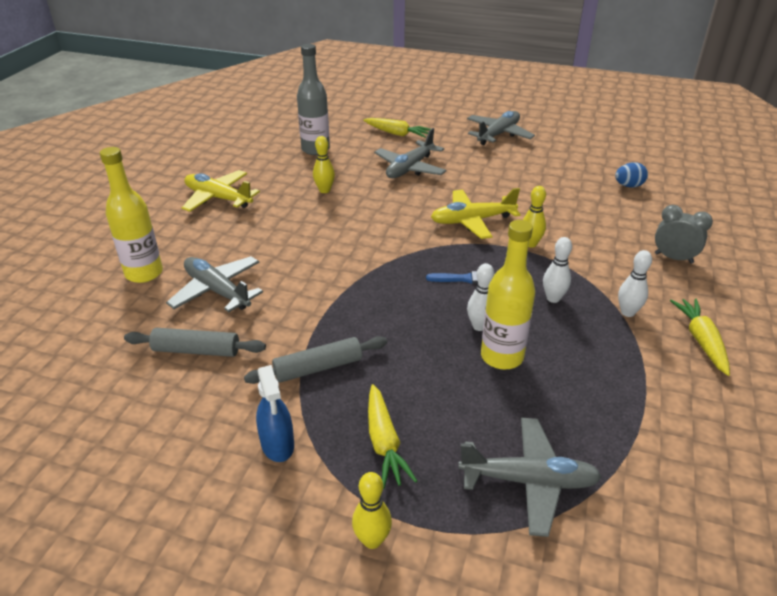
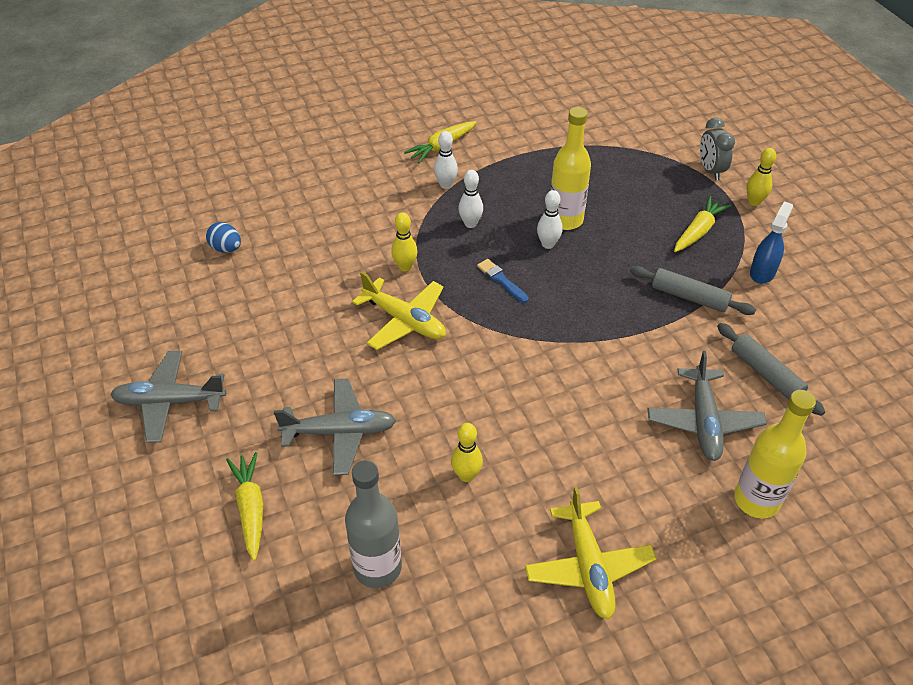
camera: 130 degrees left, 10 degrees up
(529, 481) = (647, 169): grey plane -> none
(673, 258) = (343, 185): grey clock -> grey clock (710, 170)

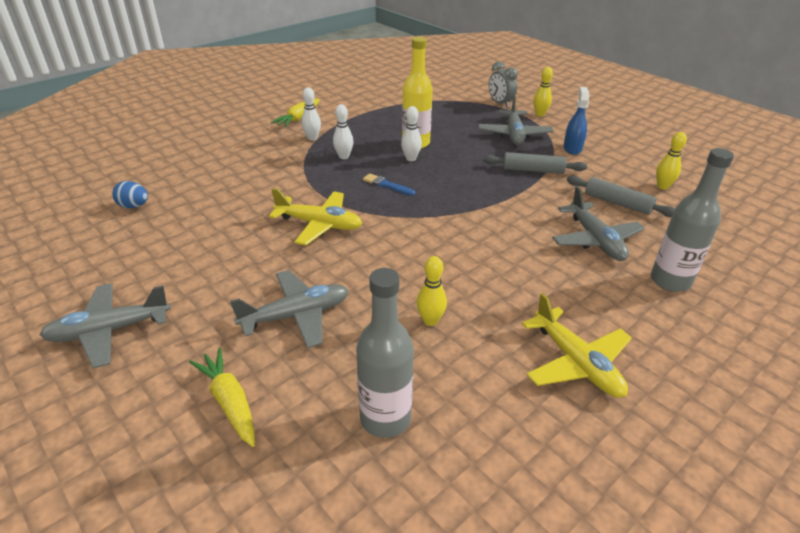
camera: 20 degrees left, 10 degrees down
(405, 267) = (303, 190): yellow bowling pin -> yellow bowling pin (662, 186)
(698, 231) = (514, 134): yellow carrot -> grey plane
(756, 500) = (670, 281): yellow bottle -> grey bottle

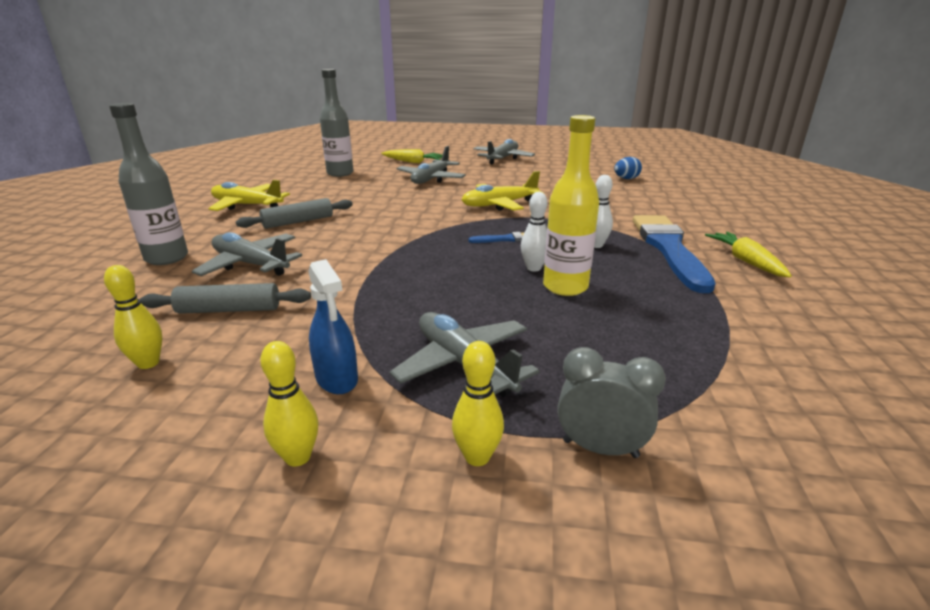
camera: 140 degrees right, 10 degrees down
(312, 138) = (669, 249): white bowling pin -> blue brush
(430, 320) = (354, 195): yellow bowling pin -> yellow bowling pin (298, 457)
(533, 170) = (373, 311): grey rolling pin -> grey rolling pin (298, 222)

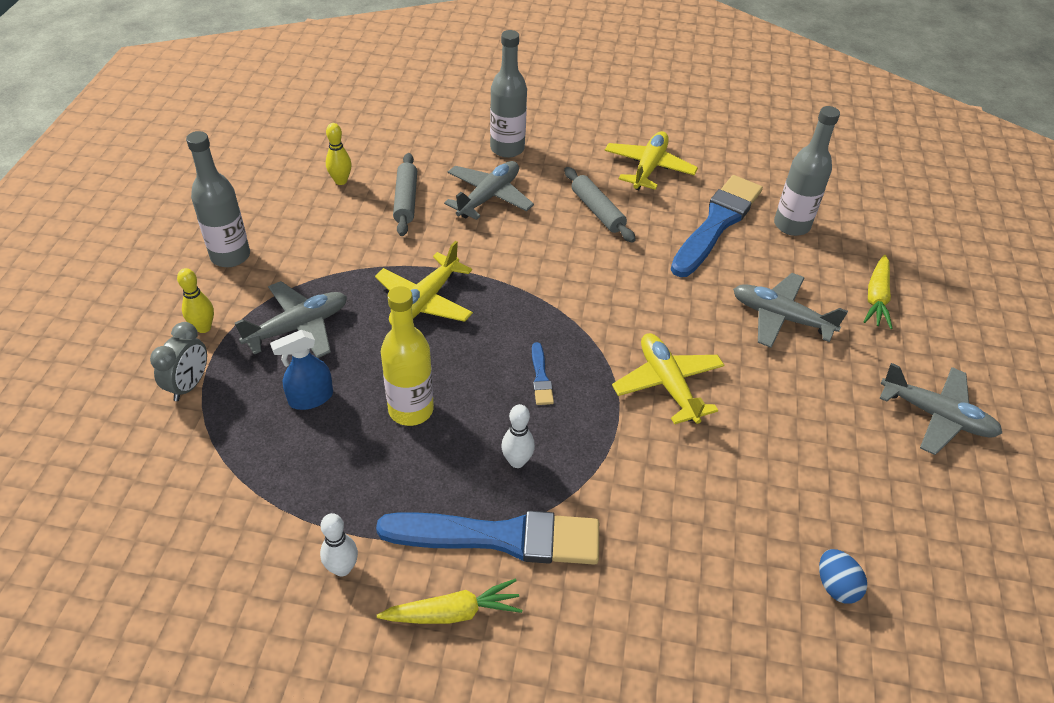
camera: 90 degrees right, 20 degrees up
(298, 457) = (230, 256): yellow bowling pin -> grey bottle
(331, 189) = (717, 223): none -> blue brush
(337, 379) = (299, 264): blue spray bottle -> blue spray bottle (310, 398)
(415, 289) = (424, 301): none -> yellow plane
(533, 268) = (458, 391): white bowling pin -> white bowling pin (342, 568)

